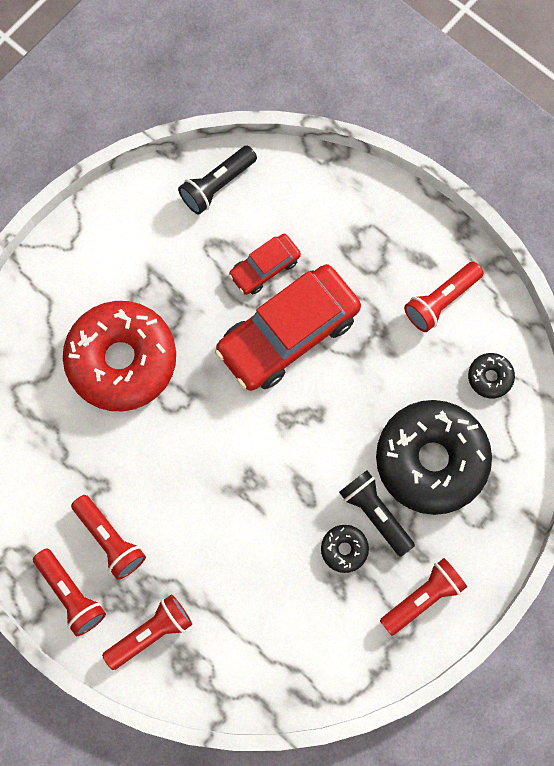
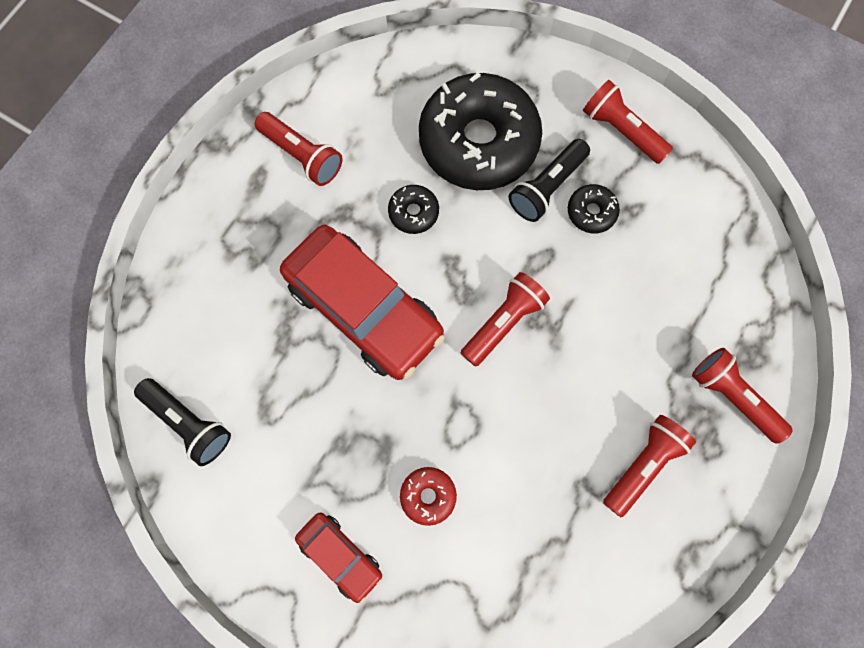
camera: 100 degrees left, 0 degrees up
(71, 595) = (716, 496): red flashlight -> red flashlight (503, 322)
(121, 360) = (428, 496): red donut -> red donut, size x0.41
(265, 268) = (288, 348): red car -> red car (340, 555)
(490, 377) = (379, 98): black donut -> black donut (413, 212)

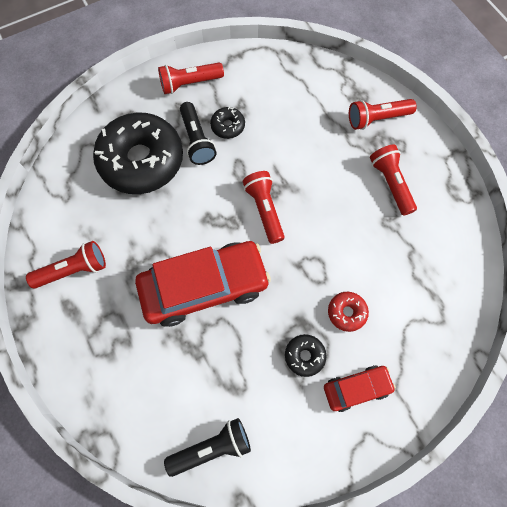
camera: 60 degrees left, 5 degrees down
(413, 212) = (161, 222): black donut -> black donut (304, 356)

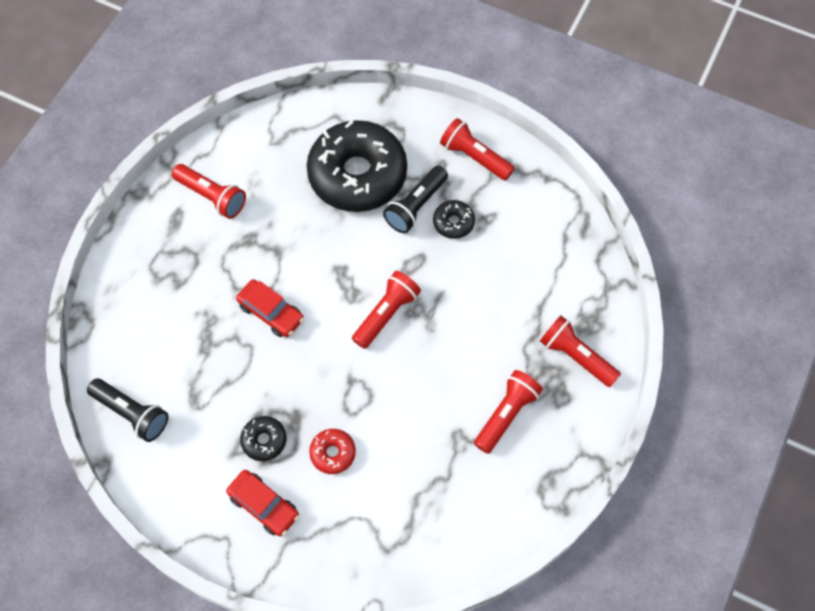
camera: 55 degrees right, 5 degrees down
(204, 286) = (271, 312): red car -> red car, size x0.50

